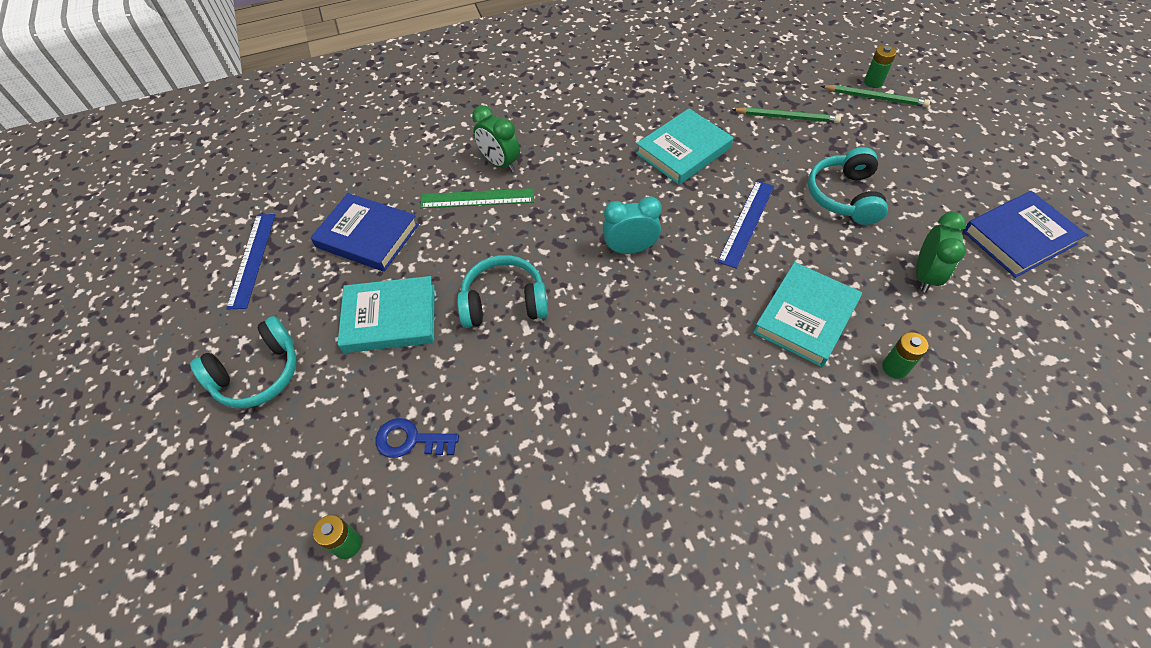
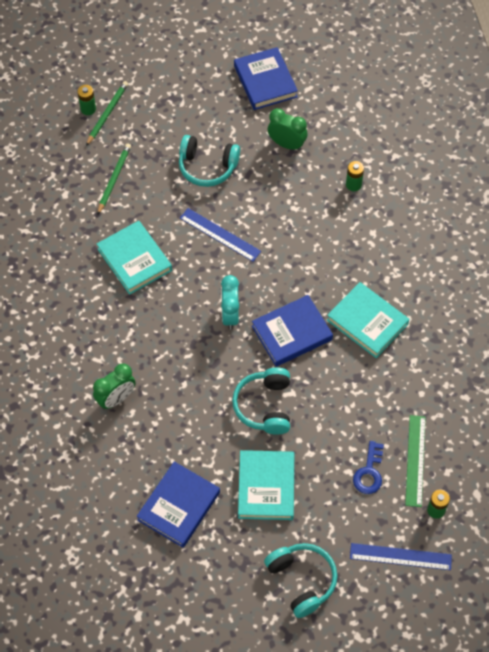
camera: 85 degrees left, 5 degrees up
(252, 259) = (187, 599): blue ruler -> blue ruler (400, 557)
(477, 198) = (154, 419): green ruler -> green ruler (415, 460)
(618, 319) = (292, 333): none -> blue book
(805, 317) = (308, 221): turquoise book -> turquoise book (367, 322)

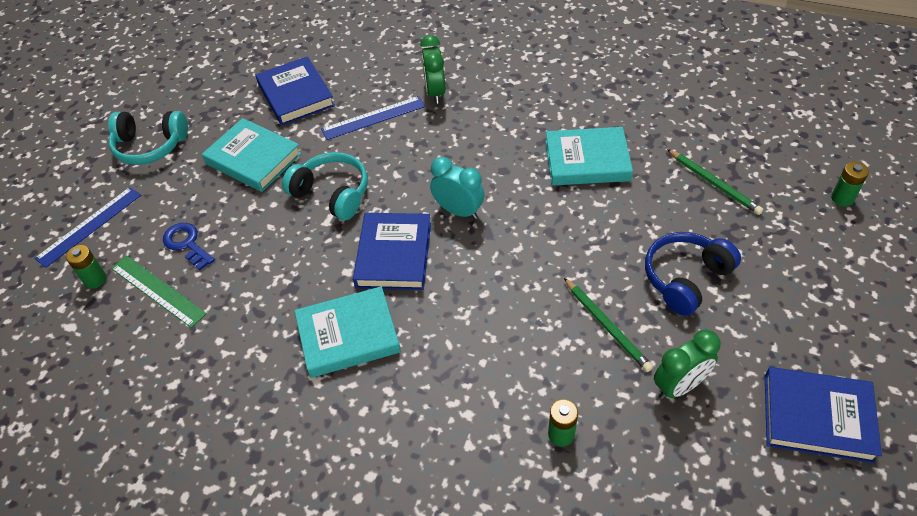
camera: 125 degrees right, 10 degrees down
(107, 114) = (826, 213): green pencil -> green pencil (607, 326)
(207, 167) = (685, 278): turquoise headphones -> blue headphones
(220, 235) = (572, 247): blue ruler -> blue ruler (373, 118)

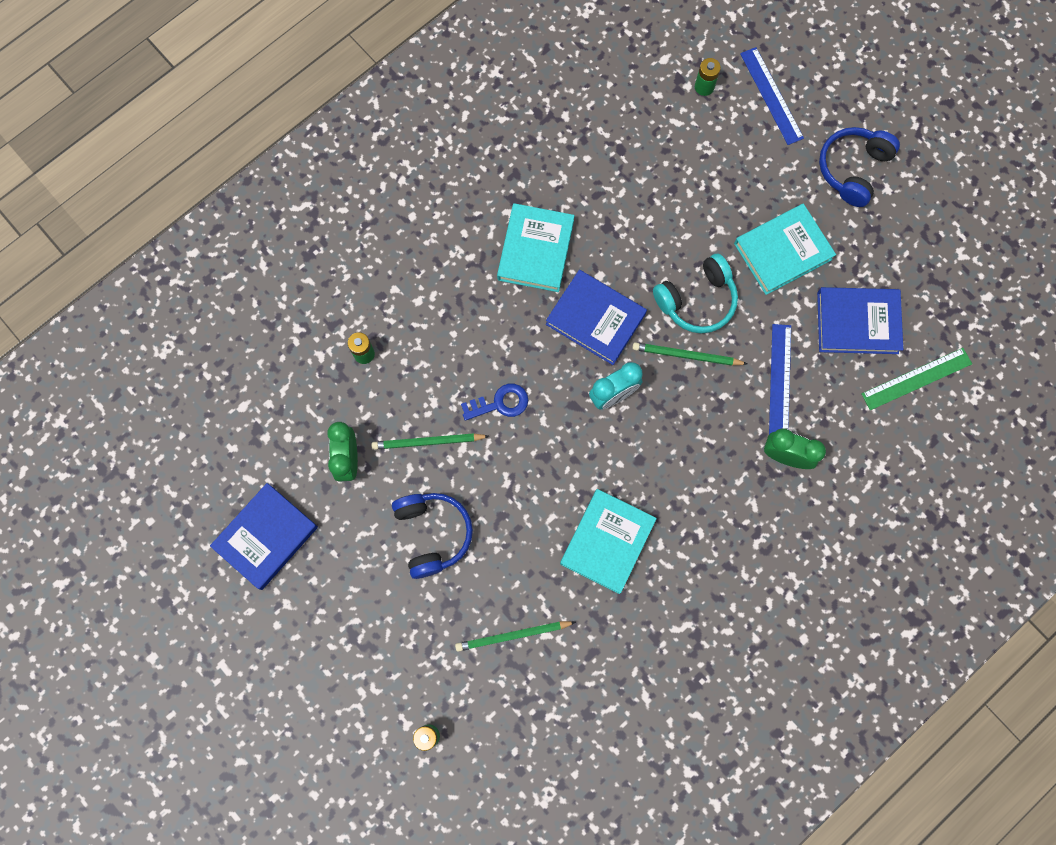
camera: 115 degrees right, 25 degrees up
(150, 146) = (853, 169): turquoise headphones -> blue headphones
(157, 291) = (664, 129): green ruler -> green ruler (916, 378)
(187, 244) = (704, 164): blue key -> blue key (500, 403)
(389, 179) = (686, 356): none -> green pencil

